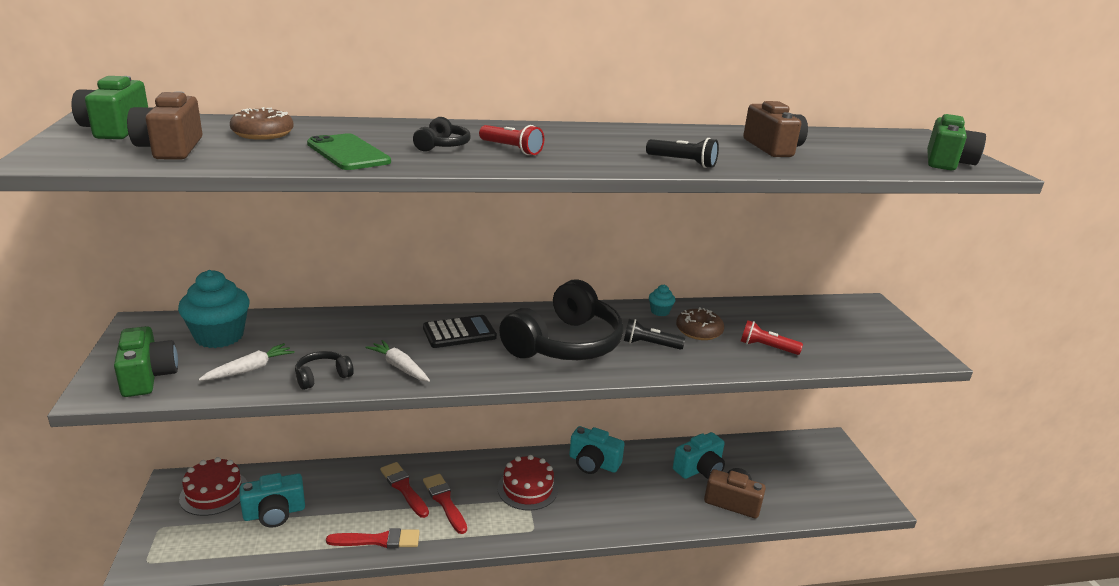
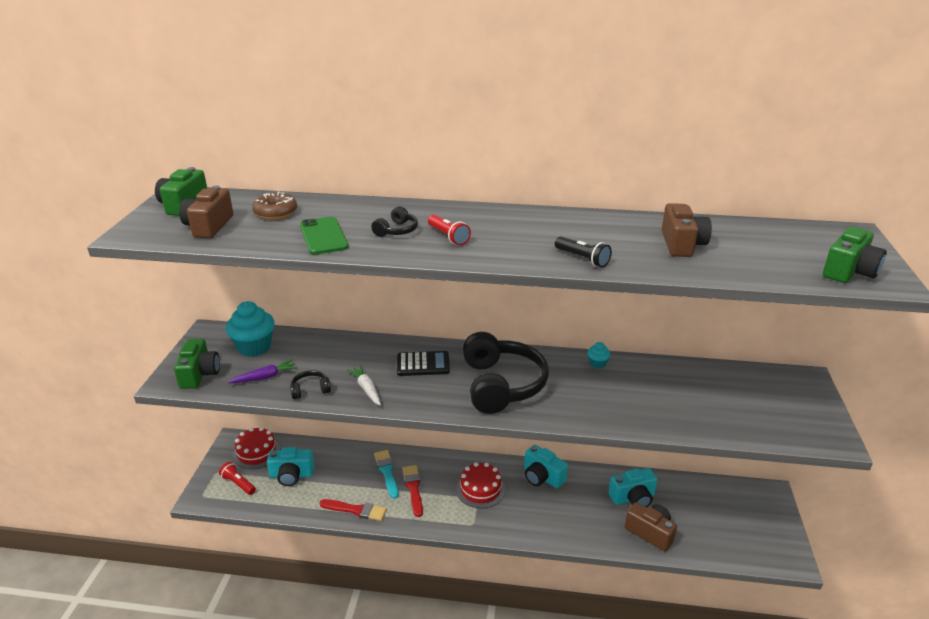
camera: 20 degrees right, 5 degrees up
(250, 369) = (264, 377): white carrot -> purple carrot
(404, 488) = (387, 472): red brush -> turquoise brush
(565, 344) = (501, 385): black headphones -> black headphones turned 60 degrees counterclockwise
(650, 344) = (572, 394): black flashlight -> none
(698, 331) = (622, 387): brown donut -> none
(766, 347) = (676, 411): red flashlight -> red flashlight (238, 484)

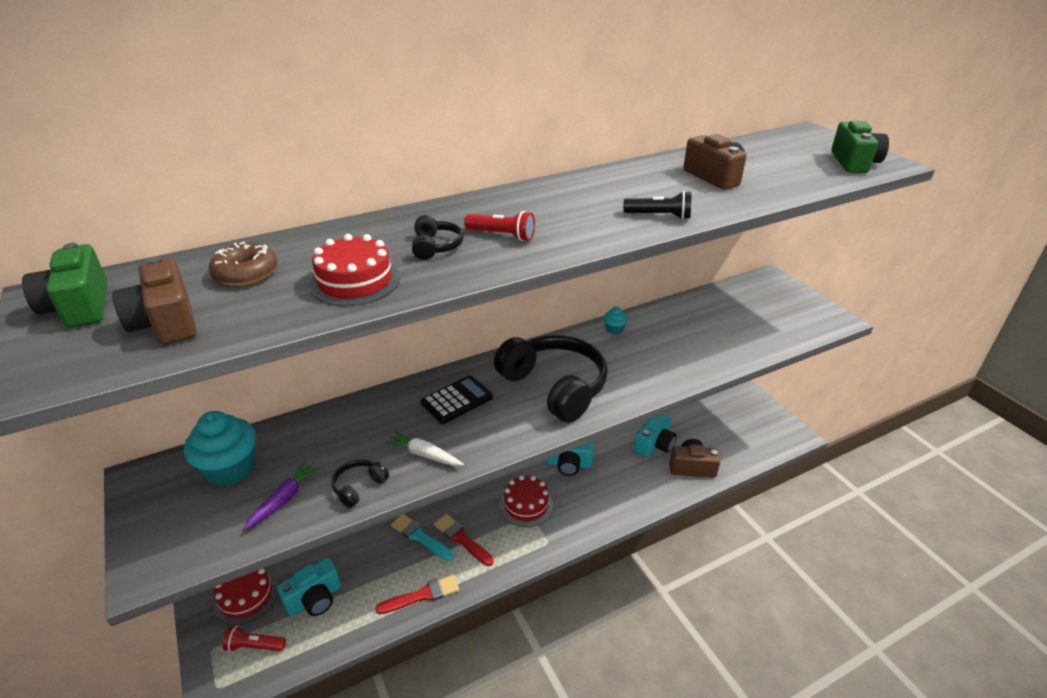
camera: 35 degrees left, 5 degrees up
(199, 374) = (185, 538): green camera -> none
(323, 236) = (355, 281): green phone -> red cake

